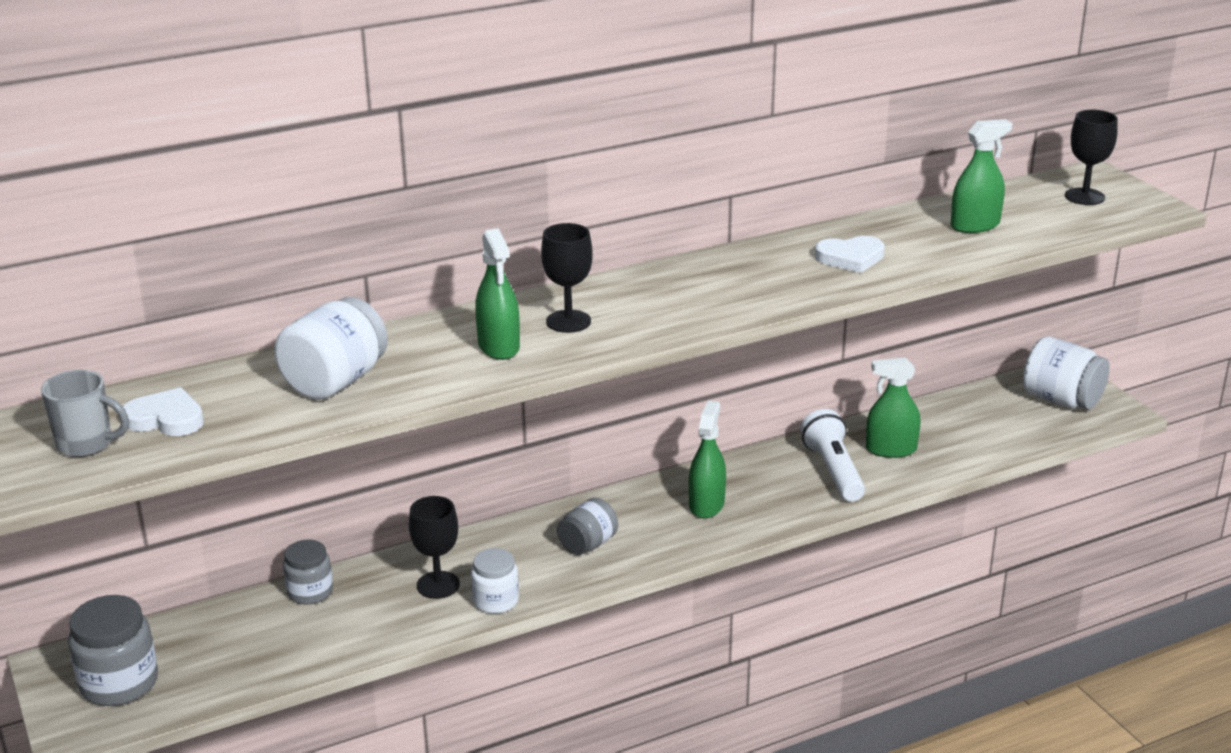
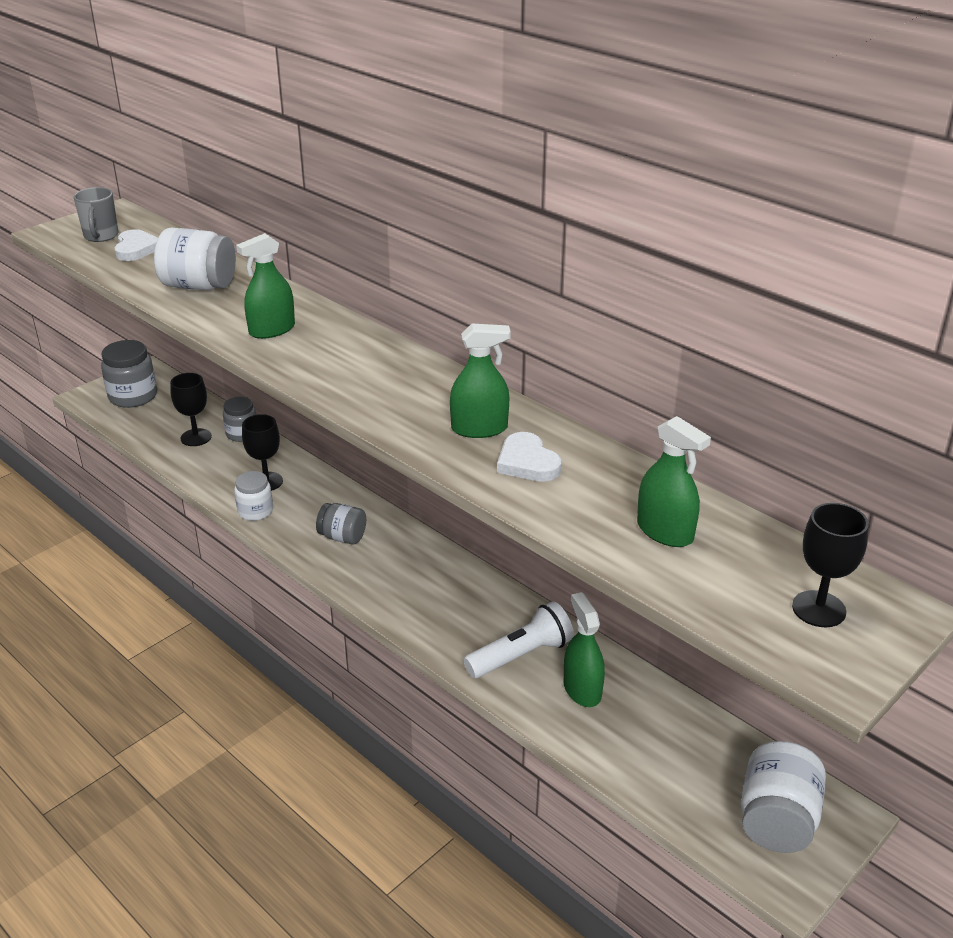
camera: 70 degrees right, 5 degrees up
(568, 321) = (325, 348): black goblet -> black goblet (196, 437)
(706, 504) = (427, 587): green spray bottle -> green spray bottle (479, 428)

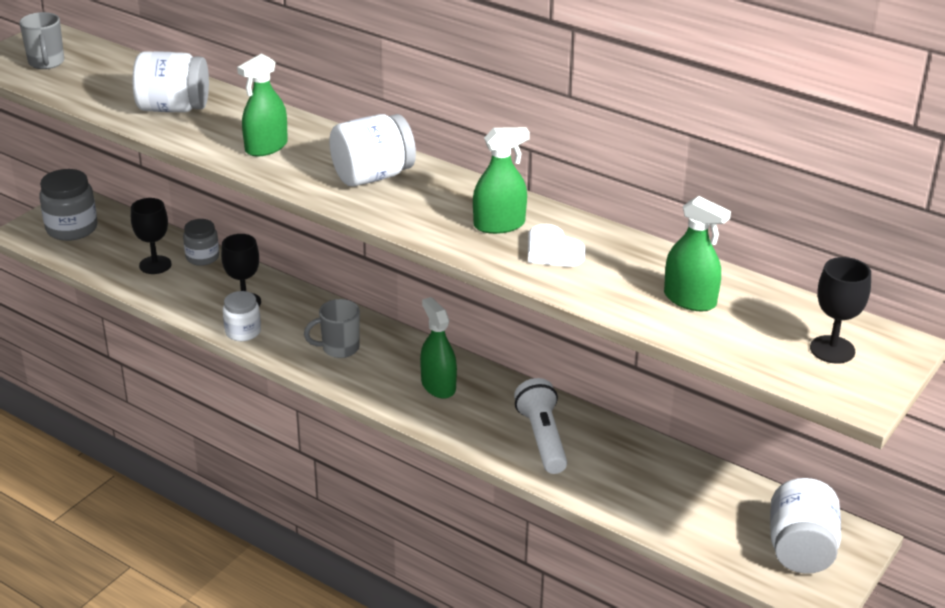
camera: 10 degrees left, 0 degrees up
(136, 249) = (90, 74): white heart -> none
(342, 537) = (339, 348): grey jar -> grey mug
(366, 367) = (372, 176): none -> white jar
(521, 655) = (542, 438): white flashlight -> white flashlight turned 60 degrees counterclockwise
(582, 689) = (606, 462): green spray bottle -> green spray bottle (438, 386)

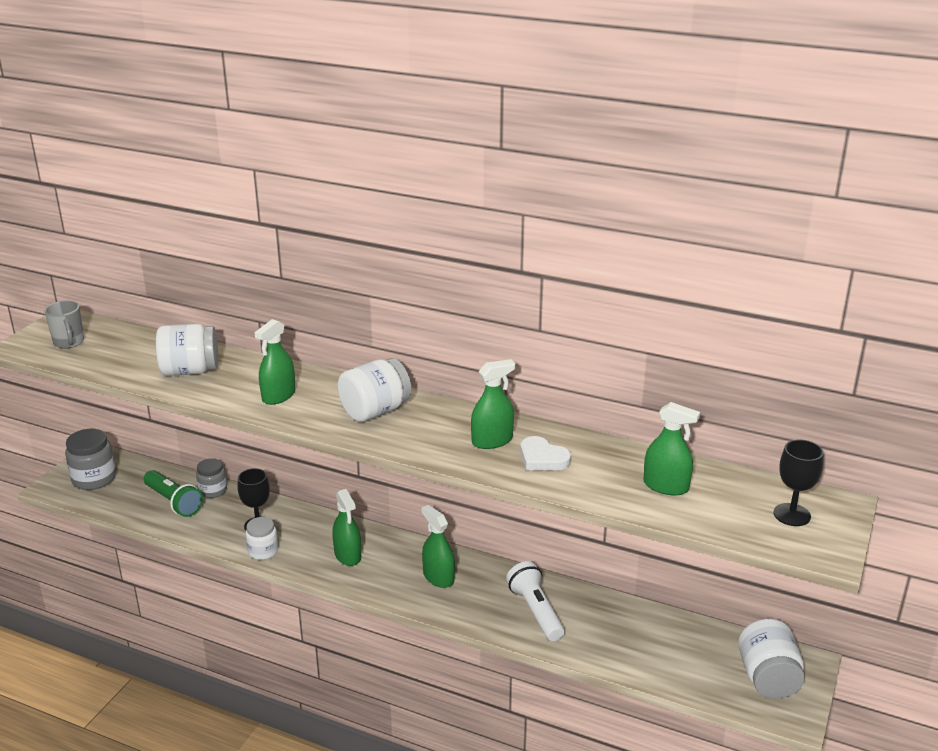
camera: 10 degrees left, 5 degrees down
(155, 265) = (174, 502): black goblet -> green flashlight
(339, 348) = (348, 555): grey mug -> green spray bottle

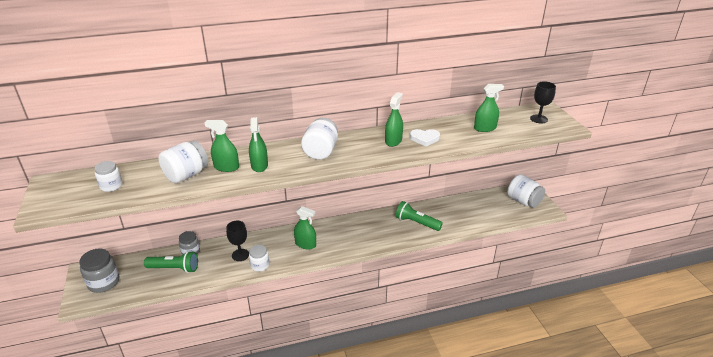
camera: 40 degrees left, 5 degrees up
(69, 343) = (75, 193): grey mug -> none
(108, 349) = (111, 186): none -> white jar
(438, 577) = (359, 231): green spray bottle -> green spray bottle (226, 167)
(535, 611) = (416, 223): white flashlight -> green flashlight

